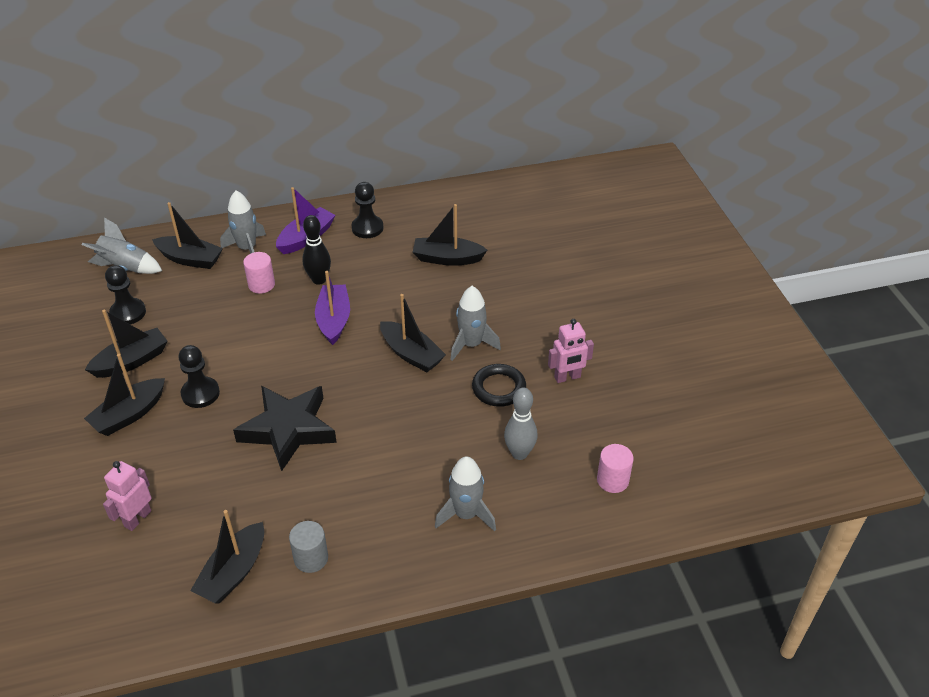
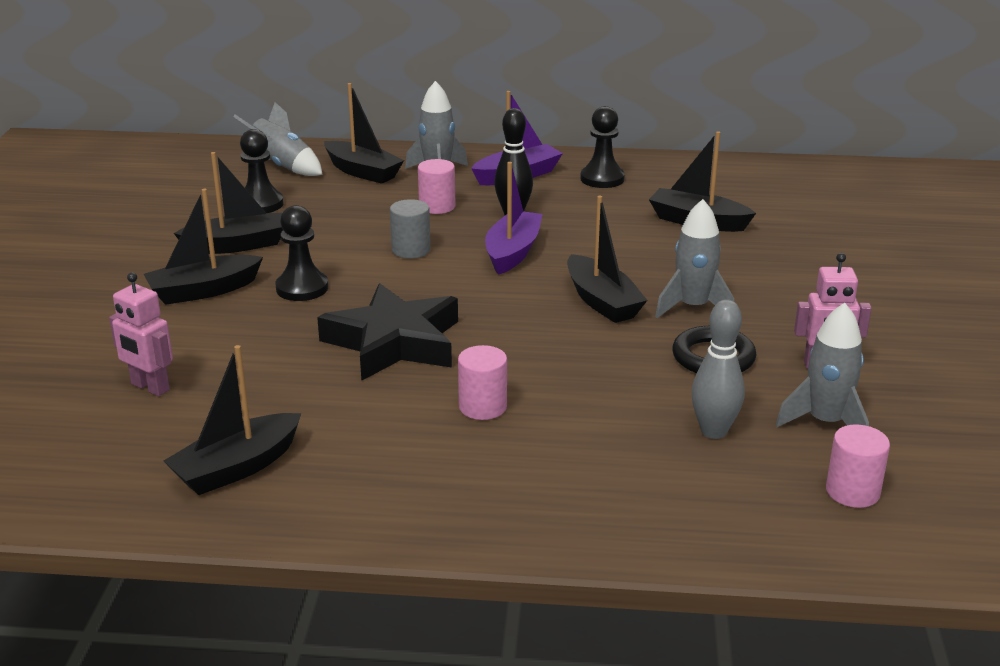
camera: 20 degrees right, 15 degrees down
(137, 518) = (150, 387): pink robot -> pink robot turned 105 degrees counterclockwise
(311, 558) = (350, 477): grey cylinder -> grey cylinder (411, 250)
(370, 472) = (482, 407): none -> pink cylinder
(466, 514) = (600, 480): grey rocket -> grey rocket (825, 422)

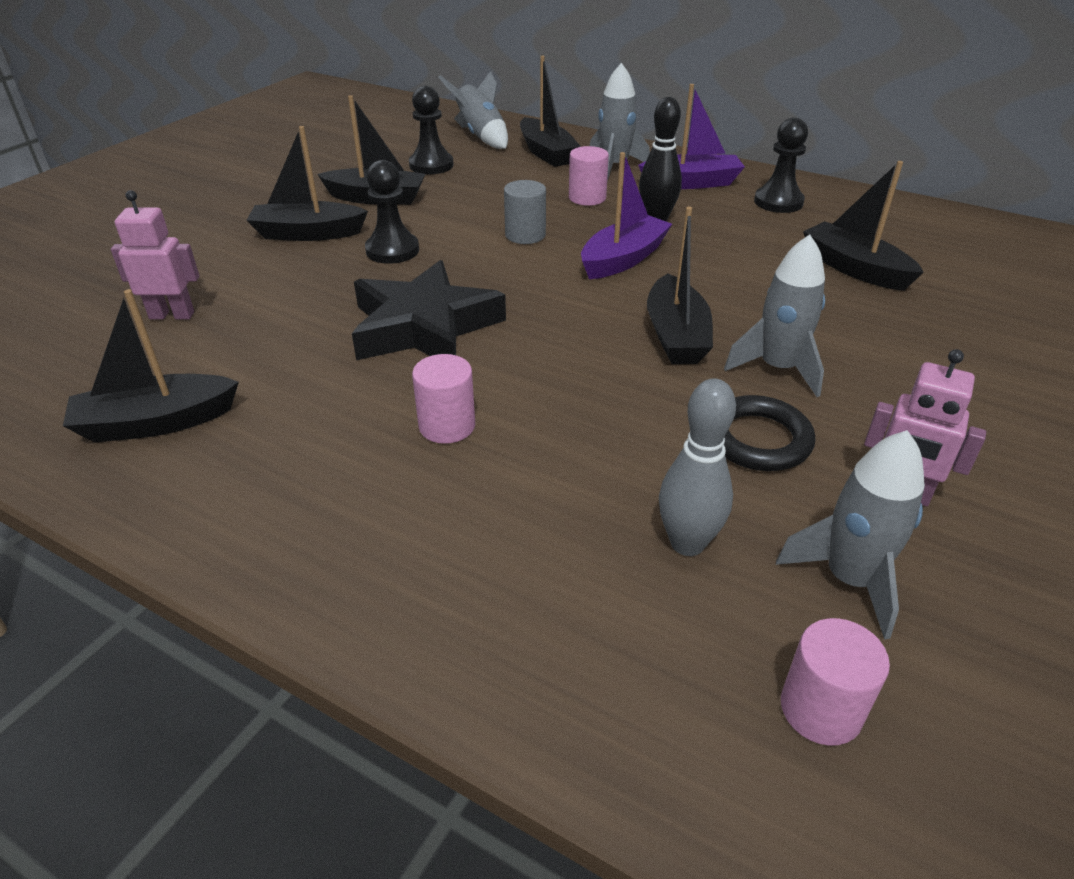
camera: 25 degrees right, 10 degrees up
(150, 387) = (172, 315): pink robot -> pink robot turned 120 degrees clockwise

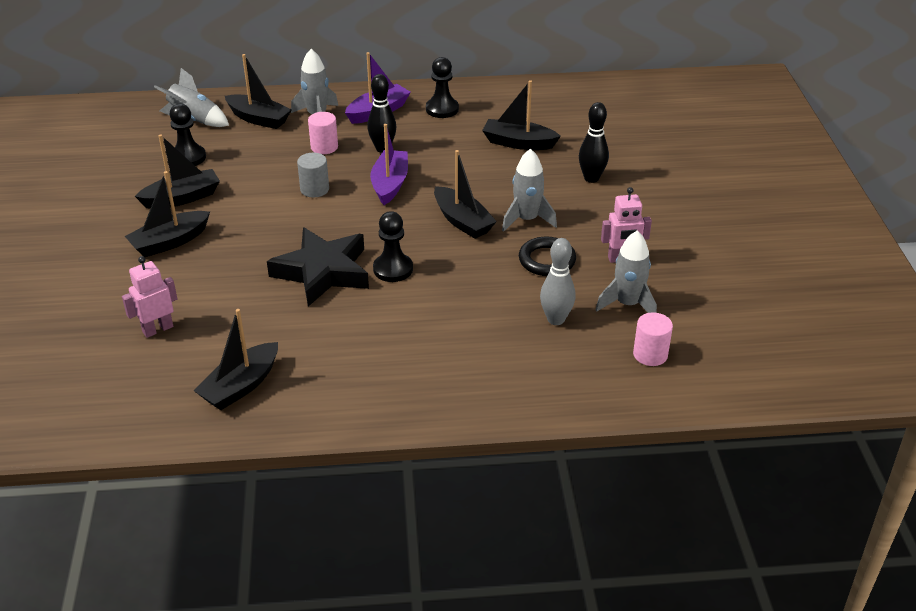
camera: 35 degrees left, 0 degrees up
(392, 250) = (243, 232): black pawn -> black pawn (393, 269)
(447, 426) = (397, 318): pink cylinder -> none
(939, 350) = (591, 178): none -> black bowling pin

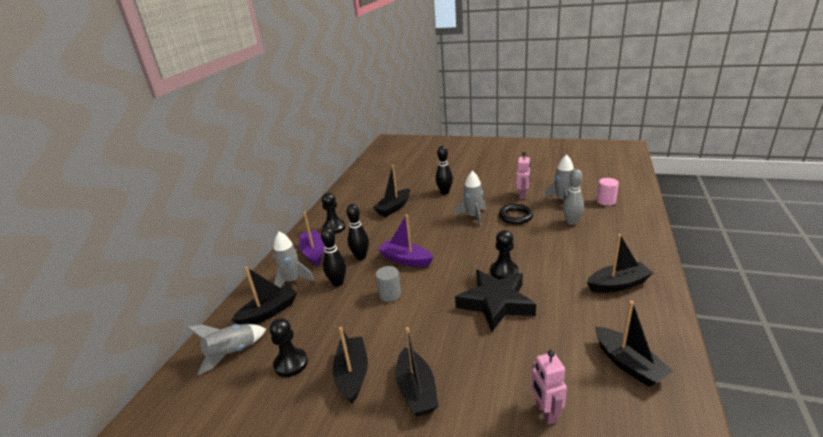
camera: 65 degrees left, 10 degrees down
(324, 147) = (338, 283): pink cylinder -> black bowling pin
(462, 221) = (464, 238): black boat -> black boat (618, 284)

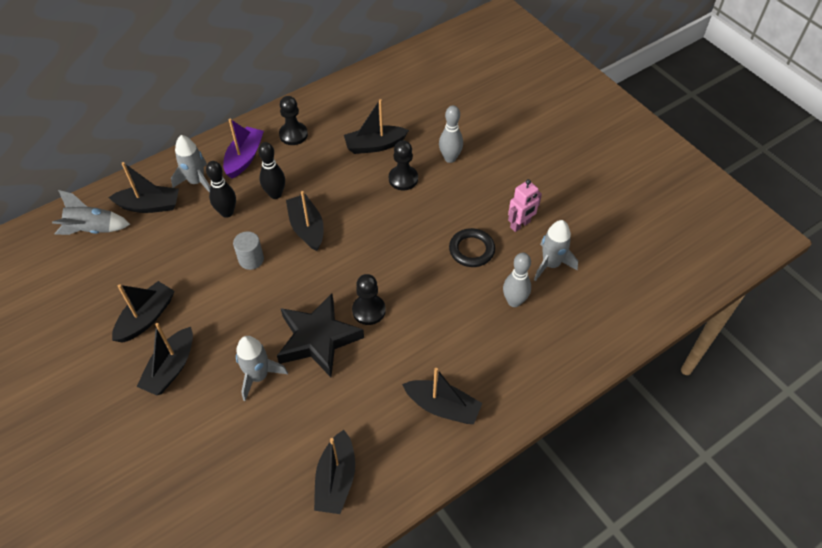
camera: 35 degrees right, 25 degrees up
(291, 363) = (118, 273): black pawn -> black pawn (403, 179)
(405, 259) = (307, 228): purple boat -> black boat
(444, 192) = (450, 158): black bowling pin -> grey bowling pin
(473, 217) = (432, 218): grey rocket -> grey rocket (258, 376)
(545, 412) = (229, 460): pink robot -> none
(606, 201) = (594, 302): pink cylinder -> none

